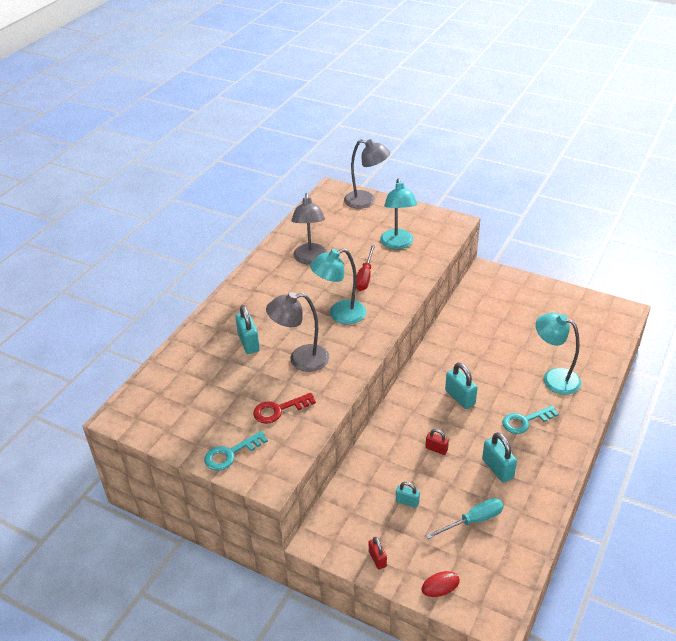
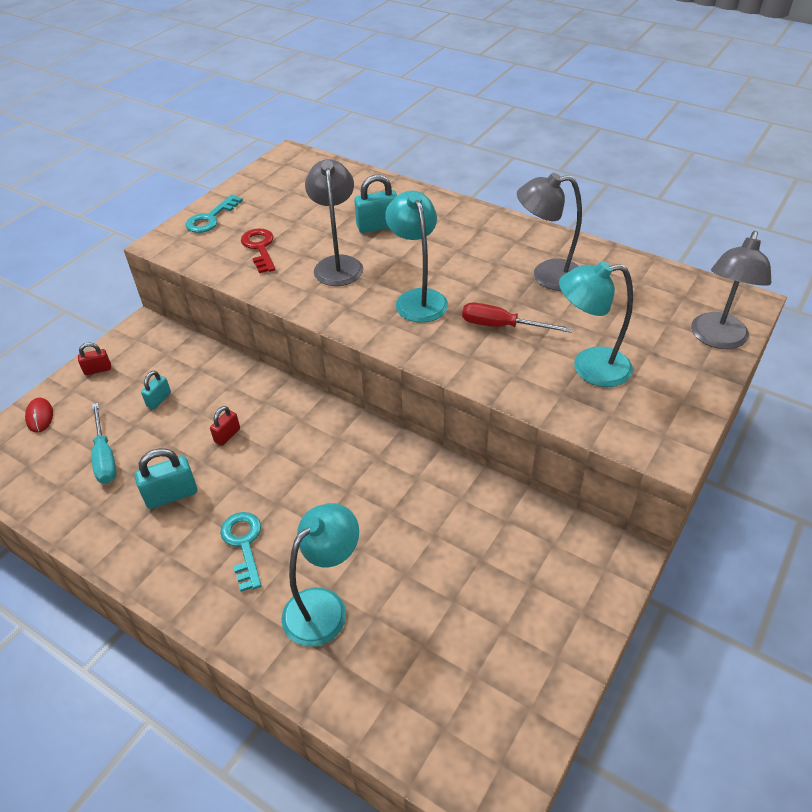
camera: 95 degrees right, 5 degrees up
(230, 454) = (210, 218): turquoise key -> turquoise key turned 120 degrees counterclockwise
(460, 397) = (311, 472): turquoise padlock -> none

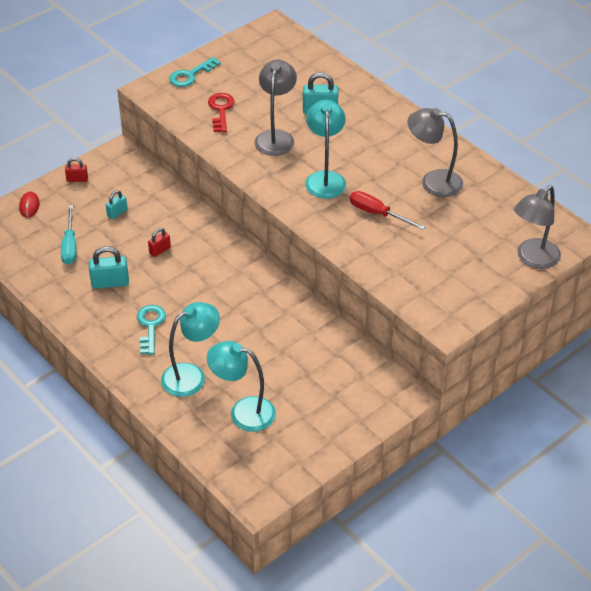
camera: 15 degrees right, 0 degrees up
(589, 367) = (425, 258): turquoise lamp -> turquoise lamp (243, 412)

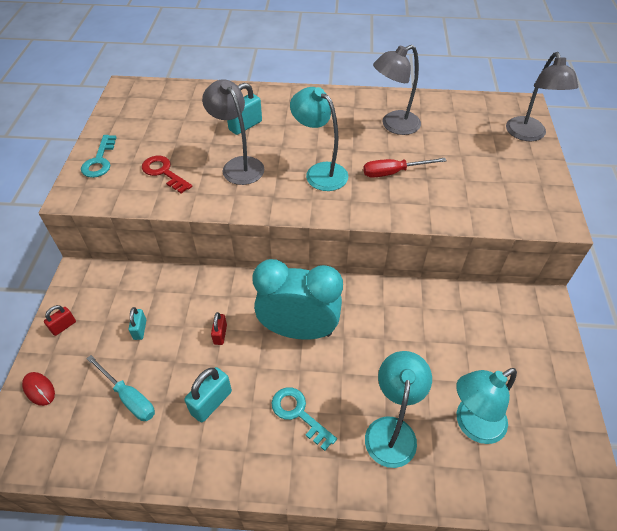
camera: 45 degrees left, 5 degrees up
(210, 284) = (299, 330): none -> turquoise clock

